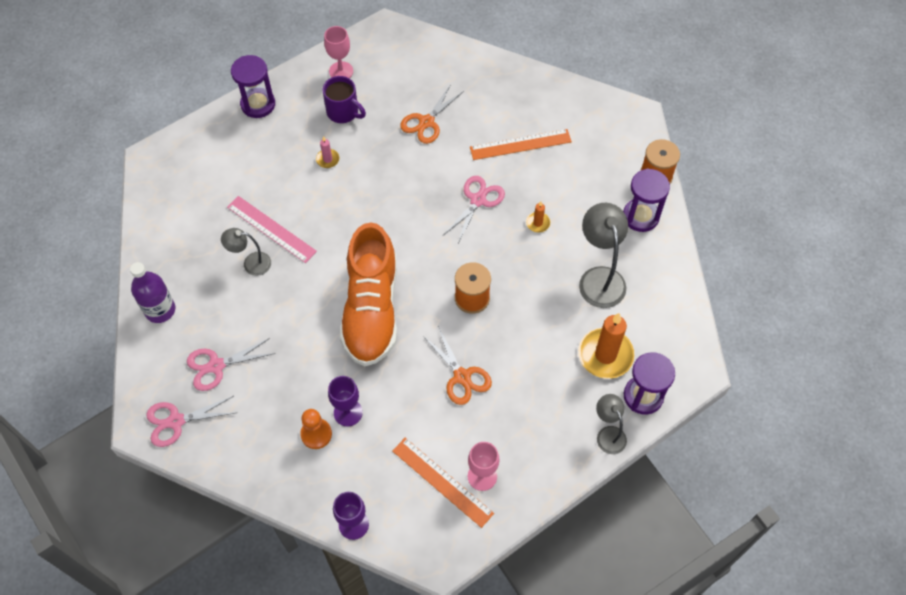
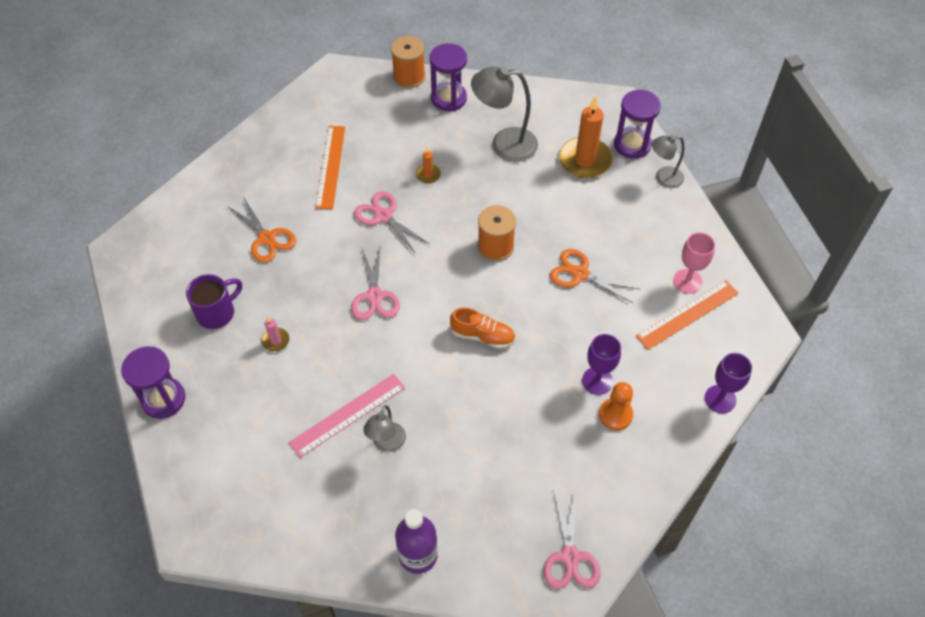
camera: 75 degrees left, 5 degrees down
(216, 366) = (510, 502): pink scissors -> pink scissors (375, 296)
(341, 71) = (157, 304): pink goblet -> none
(371, 309) = (482, 336): orange shoe -> orange shoe, size x0.45
(462, 376) = (580, 274): orange scissors -> orange scissors turned 135 degrees counterclockwise

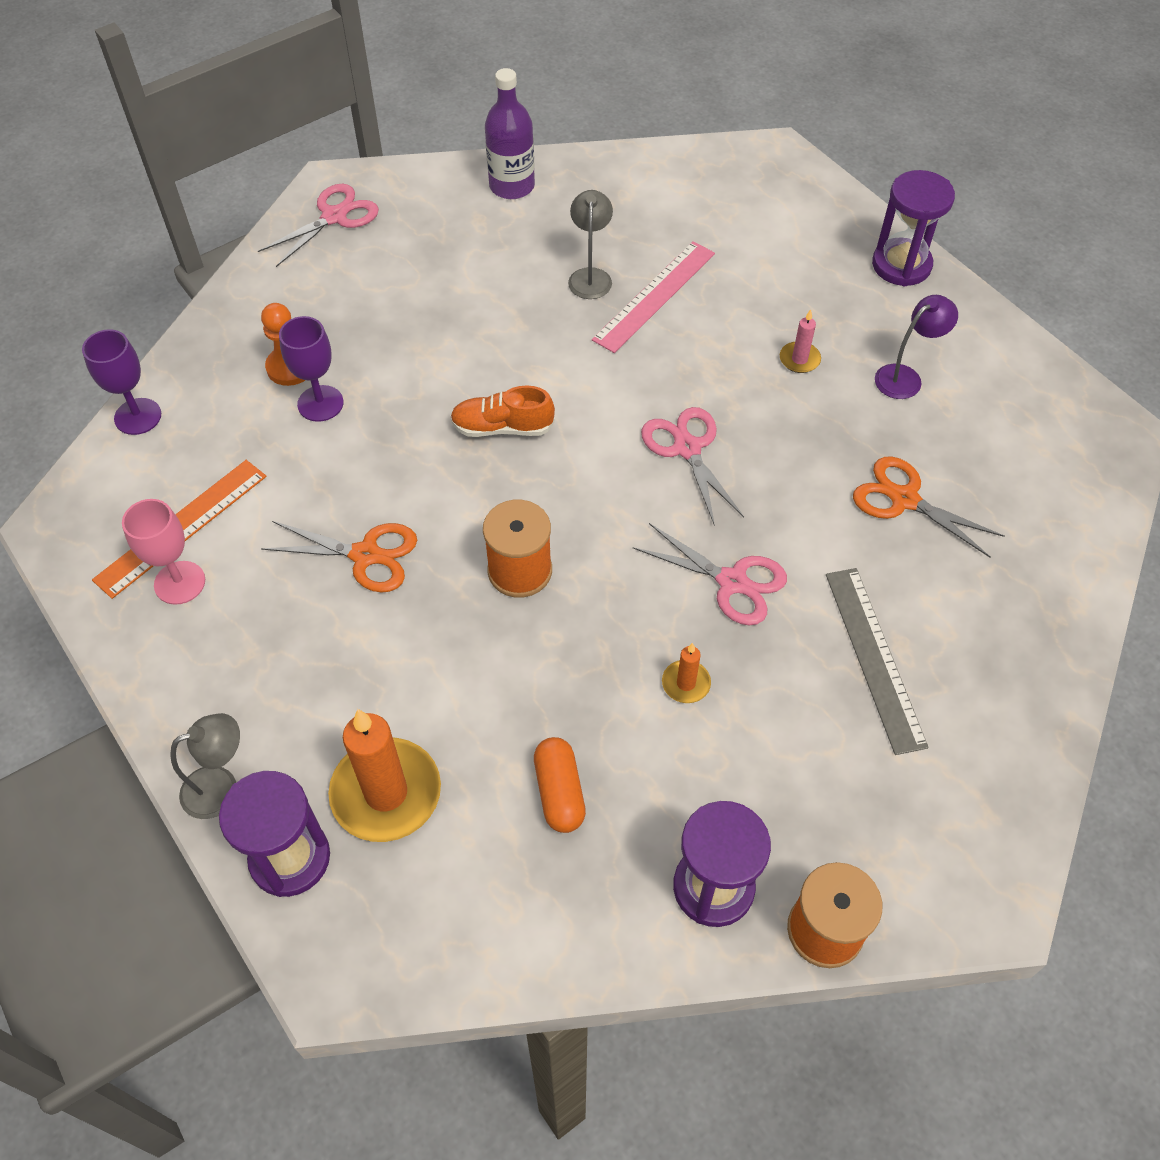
camera: 165 degrees right, 0 degrees up
(217, 312) = (905, 377): purple mug -> purple lamp
(331, 166) = (874, 658): orange ruler -> grey ruler
(504, 144) = (559, 792): grey lamp -> orange capsule
(570, 557) = (334, 217): pink scissors -> pink scissors turned 60 degrees clockwise

